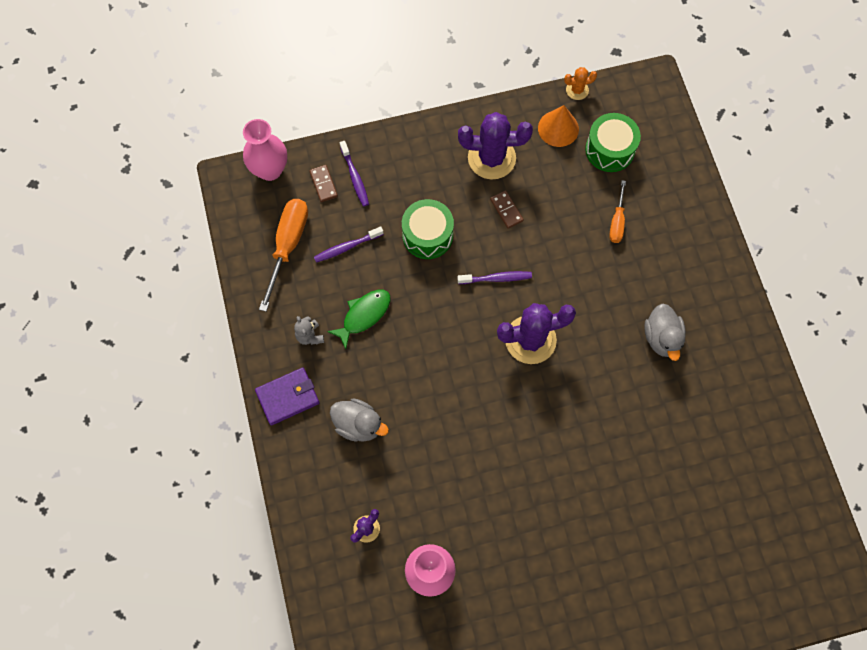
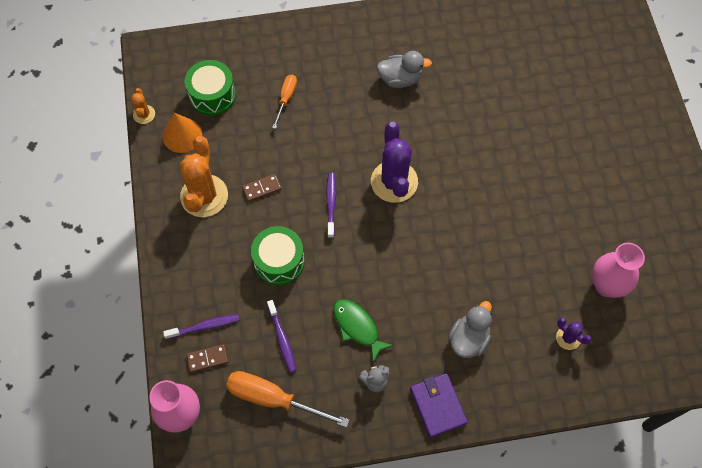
camera: 85 degrees left, 5 degrees down
(491, 158) = (204, 196): purple cactus -> orange cactus
(617, 221) = (286, 98): orange screwdriver -> orange screwdriver turned 90 degrees counterclockwise

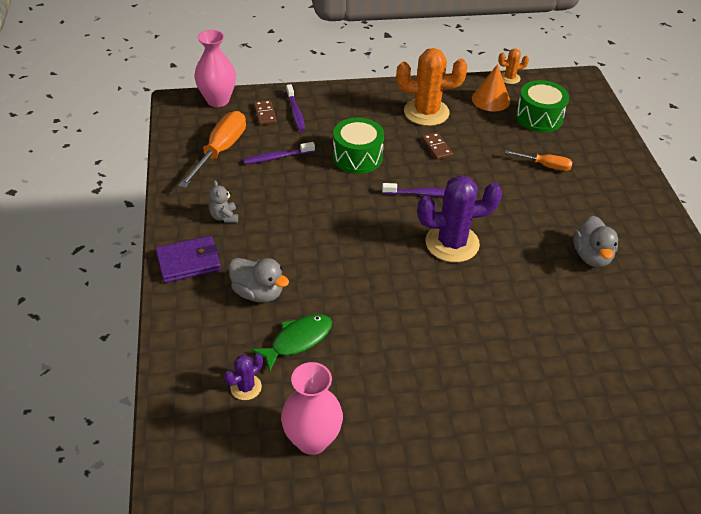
camera: 90 degrees right, 20 degrees down
(357, 327) = (283, 207): green fish -> green fish (298, 340)

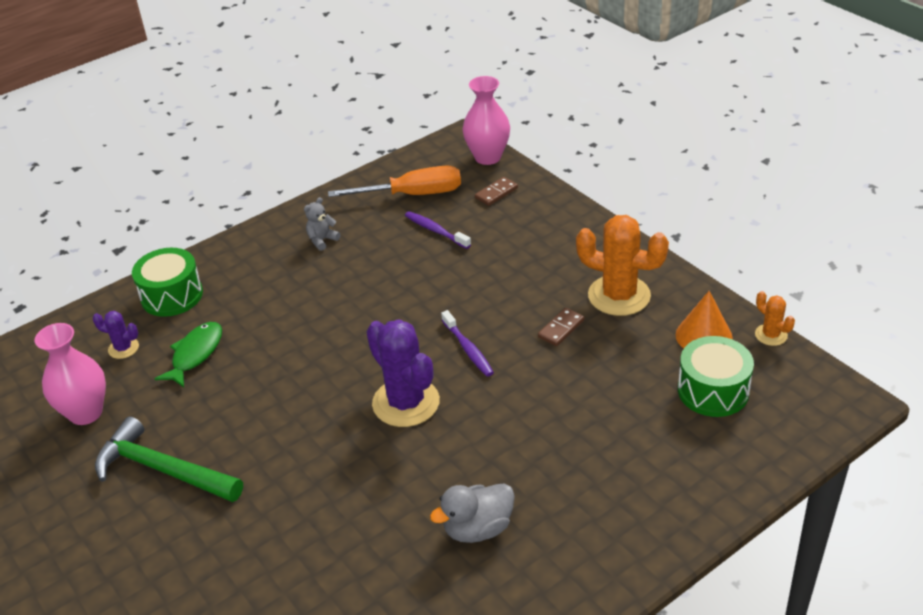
camera: 65 degrees right, 5 degrees down
(188, 262) = (249, 248): purple wallet -> none
(258, 293) = (239, 304): grey duck -> none
(295, 112) = (519, 209): purple toothbrush -> none
(298, 340) = (195, 354): green fish -> green fish turned 90 degrees counterclockwise
(357, 157) = (487, 280): green drum -> green drum (172, 295)
(424, 405) = (163, 469): none -> green hammer
(426, 112) = (619, 296): orange cactus -> orange cactus turned 45 degrees counterclockwise
(545, 166) = (616, 430): orange screwdriver -> none

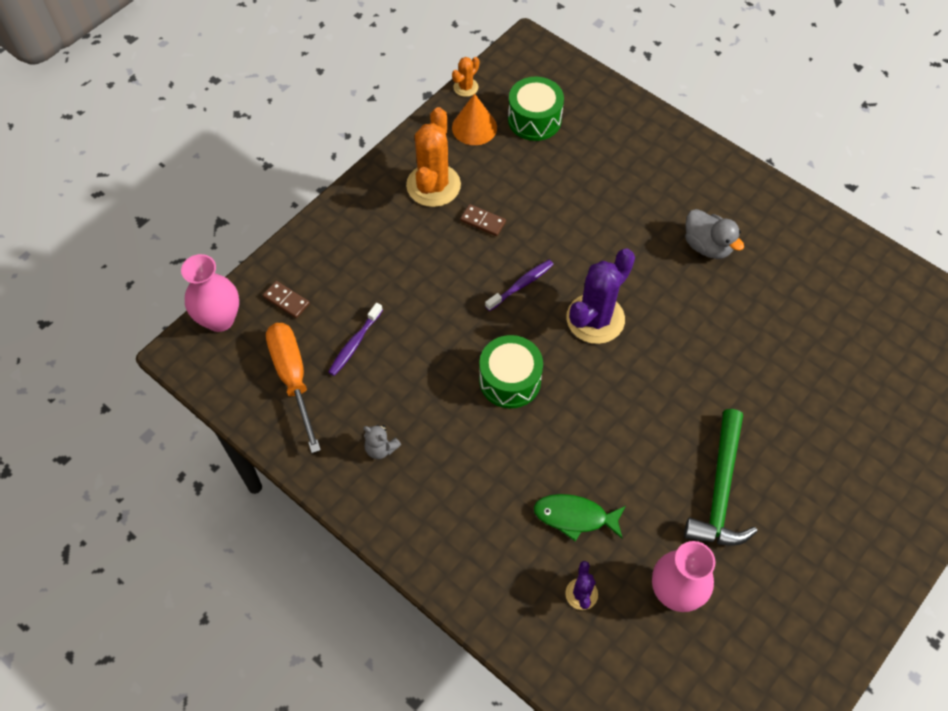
camera: 105 degrees left, 20 degrees up
(172, 295) = (493, 576): green drum -> green drum (510, 380)

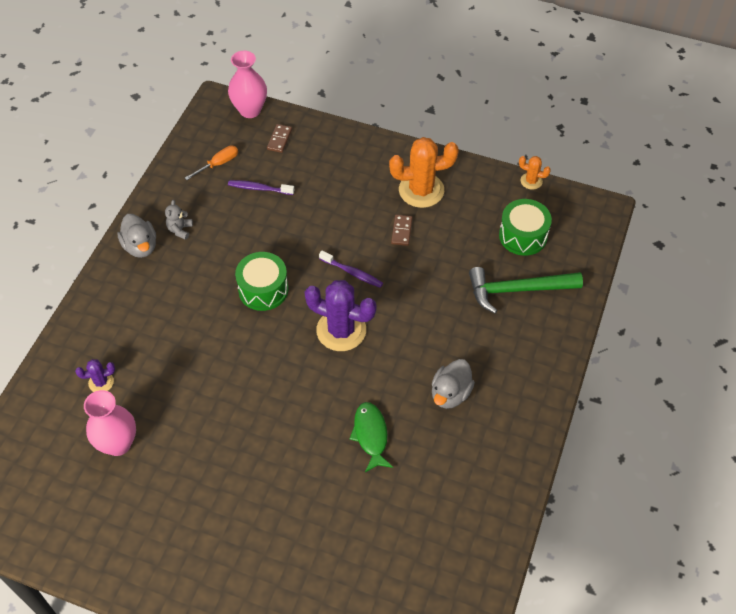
camera: 70 degrees right, 5 degrees down
(293, 378) = (218, 164): orange screwdriver -> orange screwdriver, size x0.57
(388, 501) = (140, 246): none -> grey duck
(474, 127) = (492, 199): orange cone -> none
(575, 516) = (161, 362): green fish -> green fish (371, 435)
(720, 490) = (214, 456): green hammer -> green hammer (517, 290)

